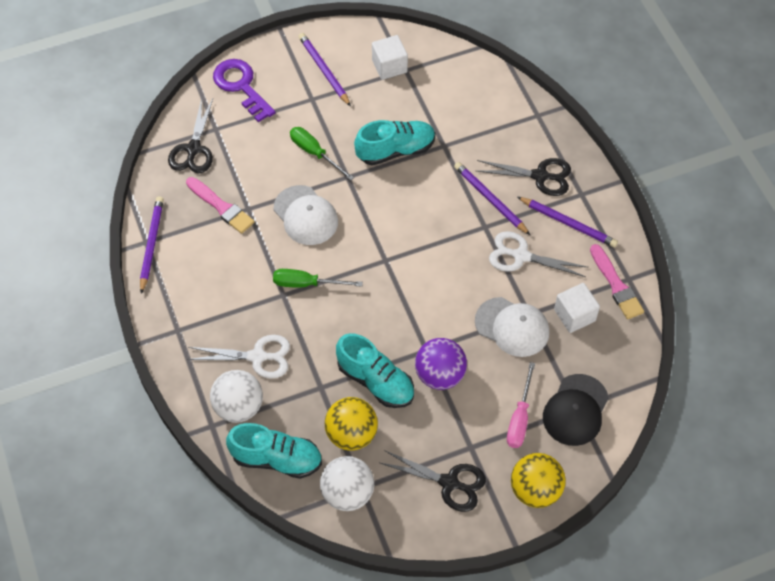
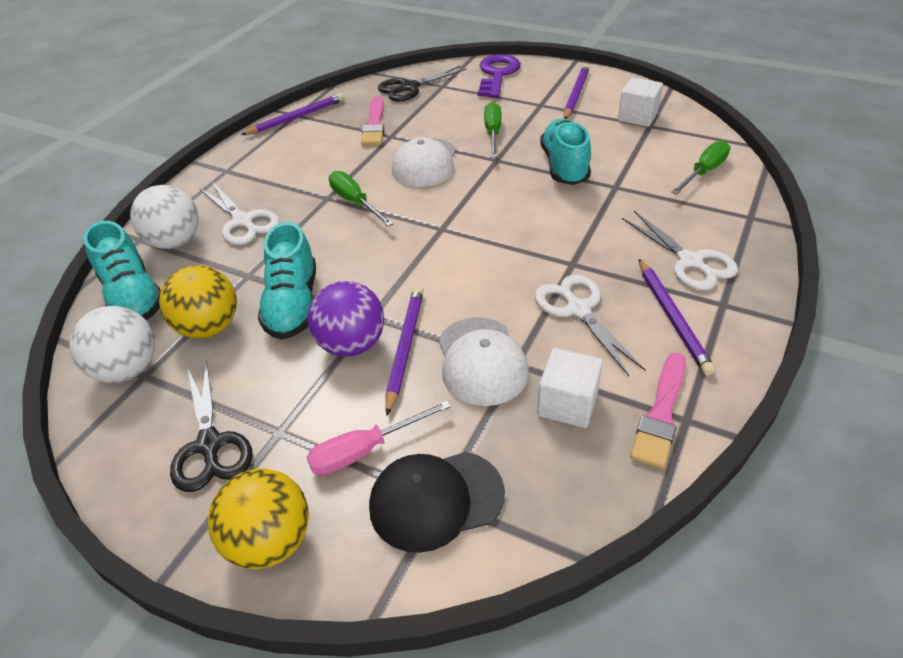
camera: 50 degrees right, 15 degrees down
(395, 150) = (564, 166): turquoise shoe -> turquoise shoe turned 120 degrees counterclockwise
(479, 93) = (704, 172): none -> green screwdriver
(490, 199) = (608, 247): purple pencil -> purple pencil (405, 348)
(540, 176) = (690, 262): black scissors -> white scissors

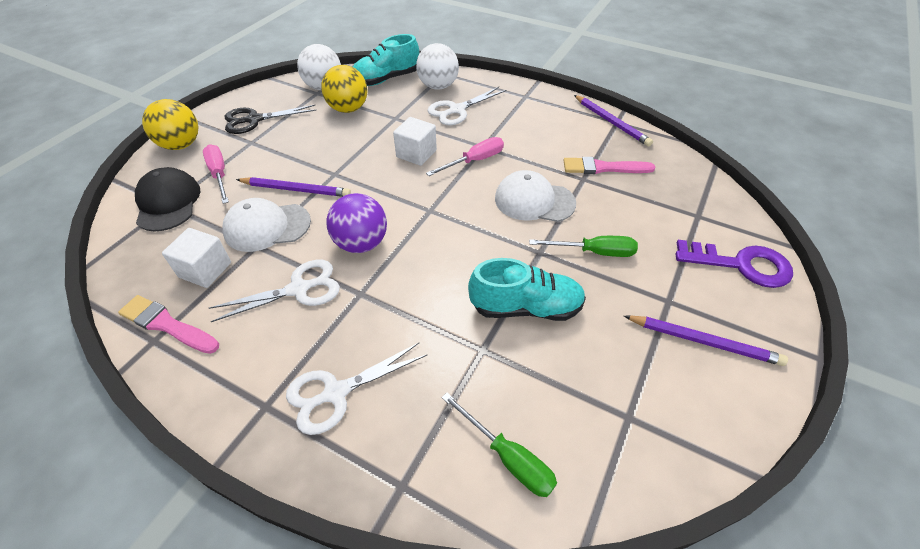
camera: 90 degrees right, 5 degrees up
(293, 305) = (358, 139): turquoise shoe -> none
(351, 344) = (309, 166): purple ball -> purple ball (361, 243)
(355, 202) = (474, 161): green screwdriver -> pink screwdriver
(409, 87) = (686, 190): black scissors -> none
(637, 117) = (651, 406): white cube -> white cube (416, 154)
(672, 318) = (263, 357): purple pencil -> none

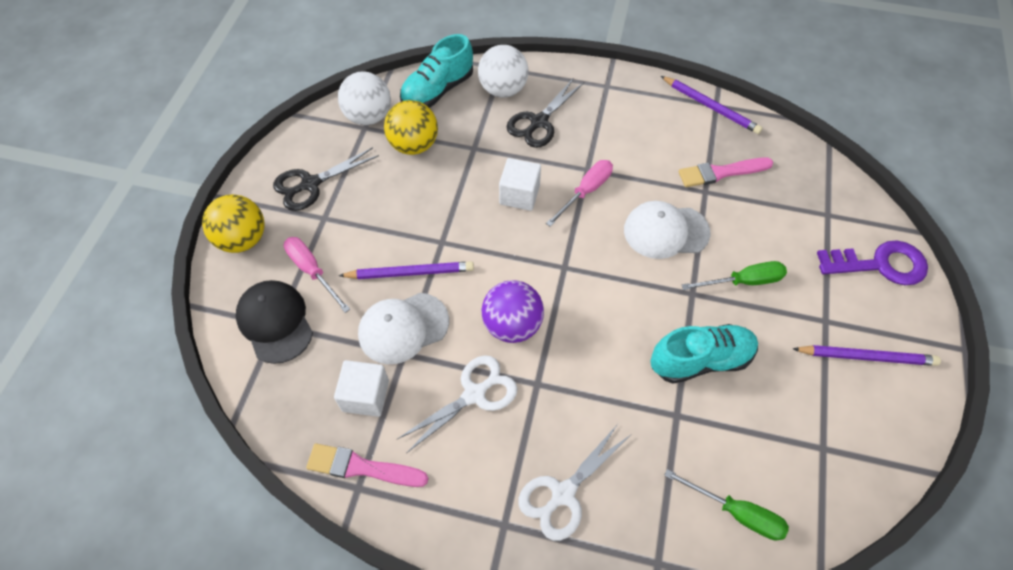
camera: 15 degrees left, 10 degrees up
(457, 110) = (538, 122): white scissors -> black scissors

